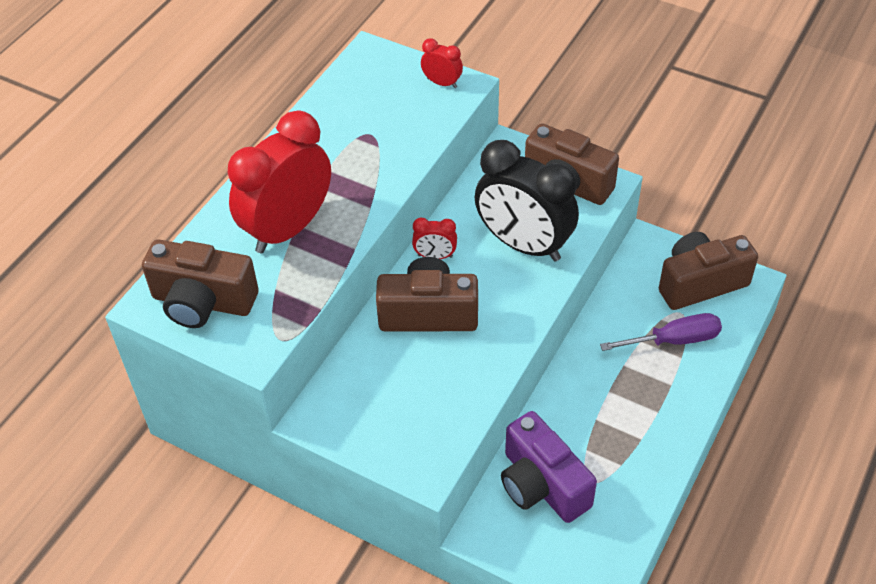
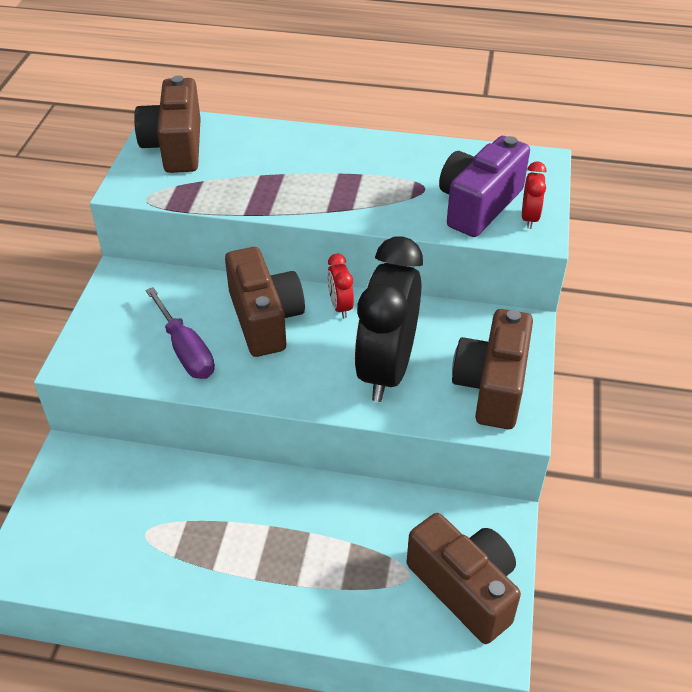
camera: 70 degrees right, 5 degrees down
(288, 229) = (277, 170): red clock -> none
(541, 485) = (133, 491): purple camera -> purple camera (478, 205)
(673, 340) = (363, 575): purple screwdriver -> purple screwdriver (185, 350)

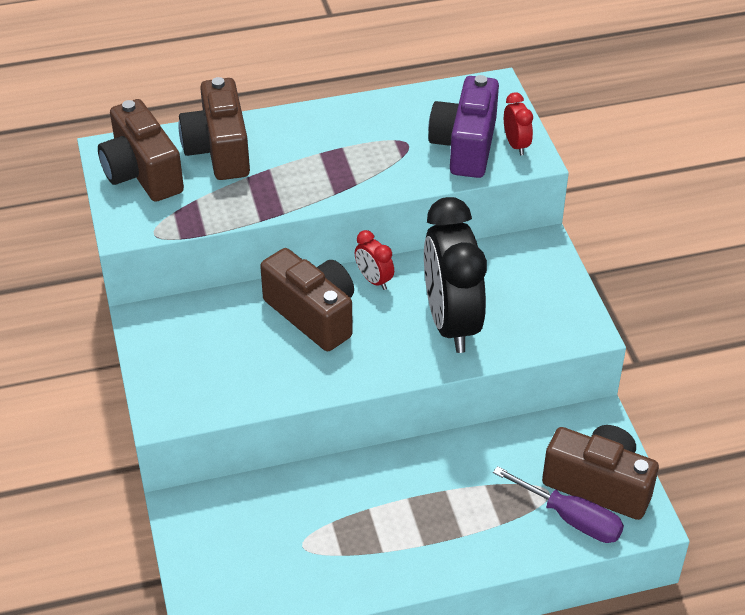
camera: 25 degrees left, 0 degrees up
(185, 350) = (259, 367): purple screwdriver -> purple screwdriver (570, 518)
(492, 386) = (548, 306): brown camera -> brown camera (219, 150)

